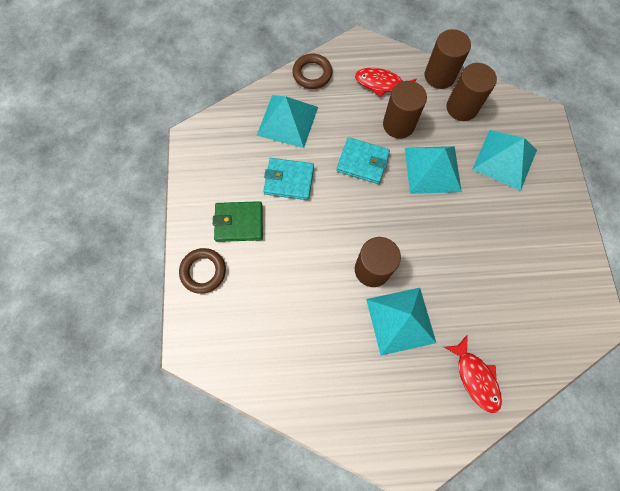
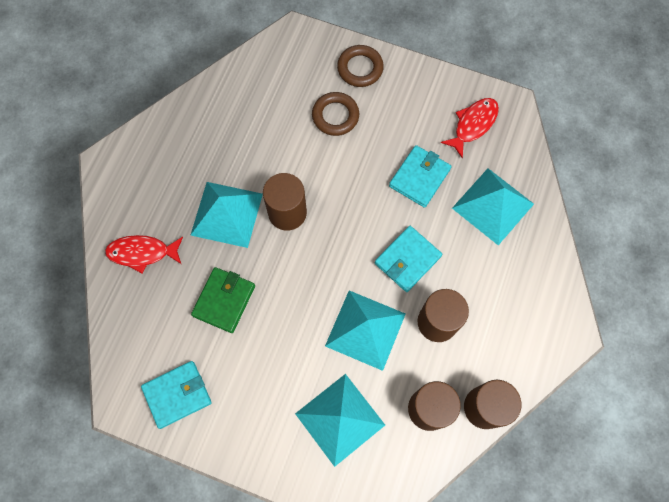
camera: 115 degrees right, 0 degrees up
(239, 222) = (394, 115): green wallet -> green wallet (224, 300)
(312, 74) = (546, 259): brown ring -> brown ring (335, 116)
(381, 84) = (501, 331): red fish -> red fish (473, 125)
(564, 281) = (177, 395): none -> turquoise wallet

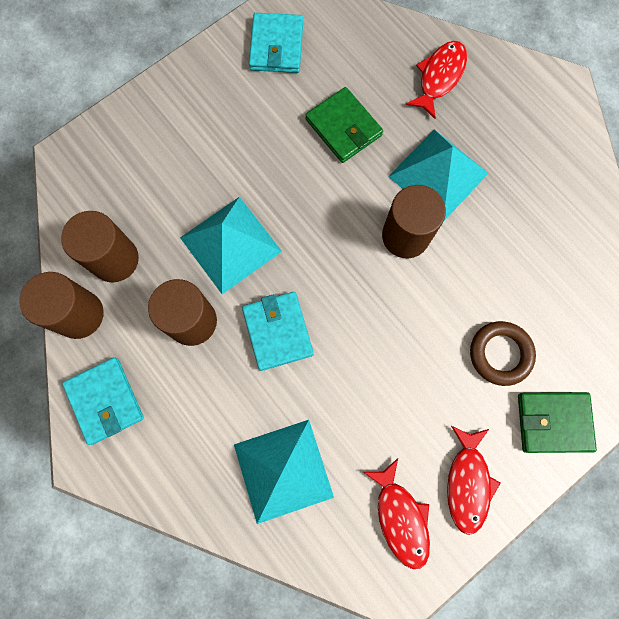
camera: 120 degrees right, 5 degrees up
(340, 419) = (161, 172): turquoise pyramid -> none
(360, 68) = (553, 422): brown ring -> green wallet
(419, 177) = (367, 405): turquoise wallet -> turquoise wallet (105, 401)
(428, 98) = (467, 482): none -> red fish

